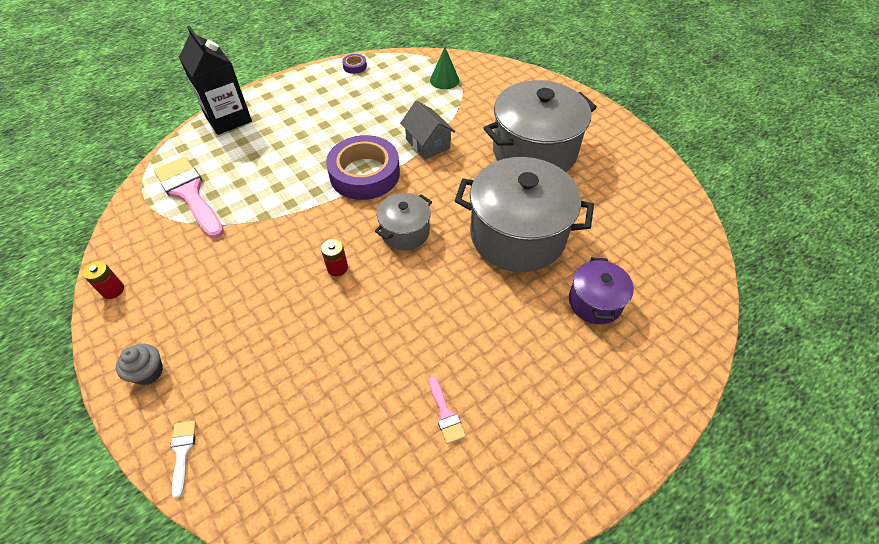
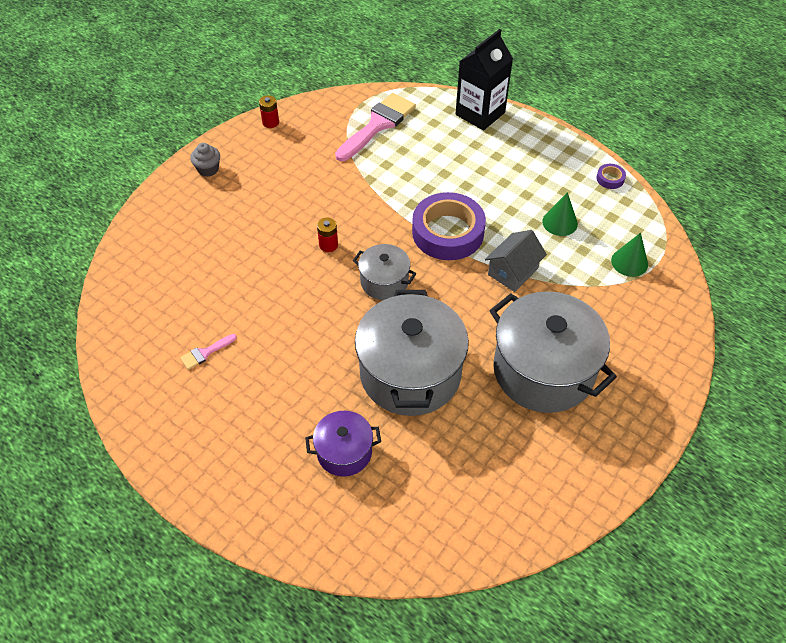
camera: 75 degrees right, 0 degrees up
(182, 452) = (154, 210): white brush -> none
(387, 104) = (559, 222): none -> green cone

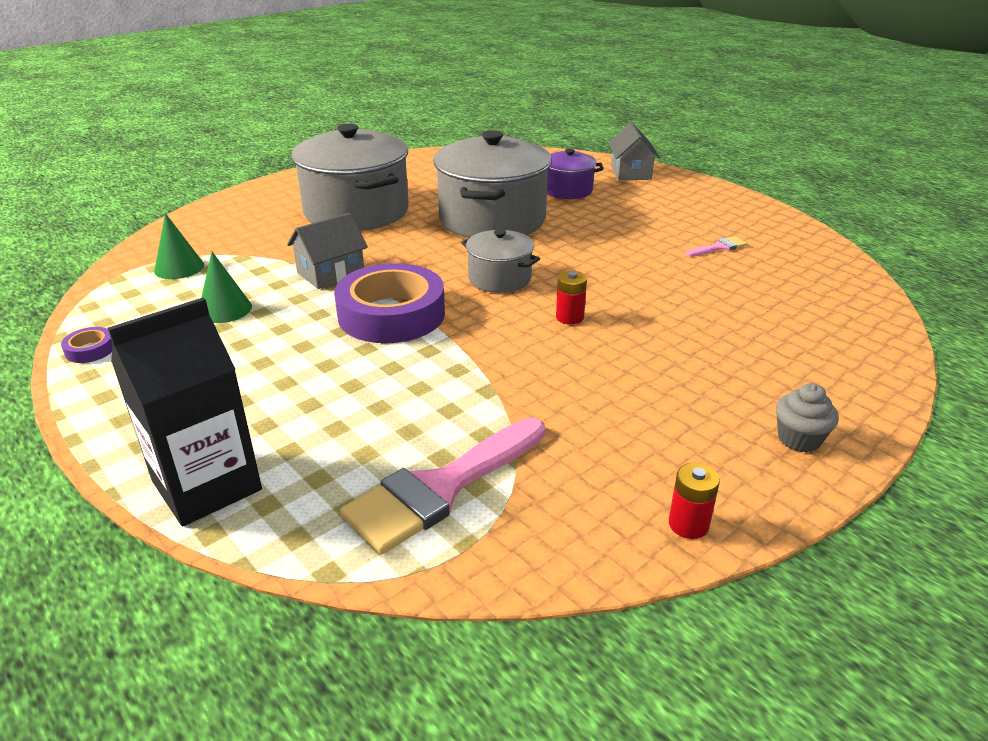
camera: 170 degrees left, 20 degrees down
(272, 515) = (631, 172): none -> grey house

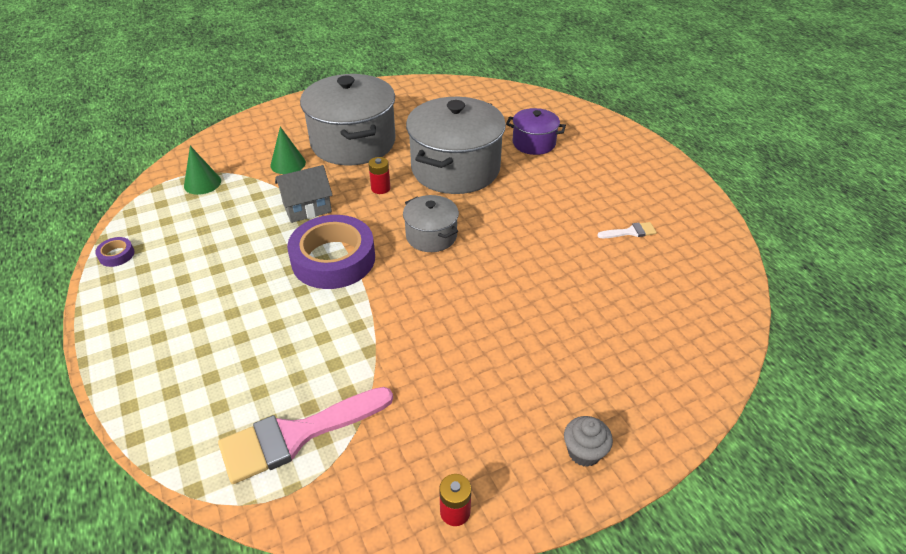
camera: 15 degrees right, 10 degrees up
(207, 486) = (147, 396): black carton -> none
(225, 309) = (218, 232): green cone -> green cone (288, 164)
(569, 317) = (466, 288): red battery -> red battery (380, 188)
(631, 172) = (599, 129): grey house -> none
(719, 247) = (630, 232): pink brush -> white brush

